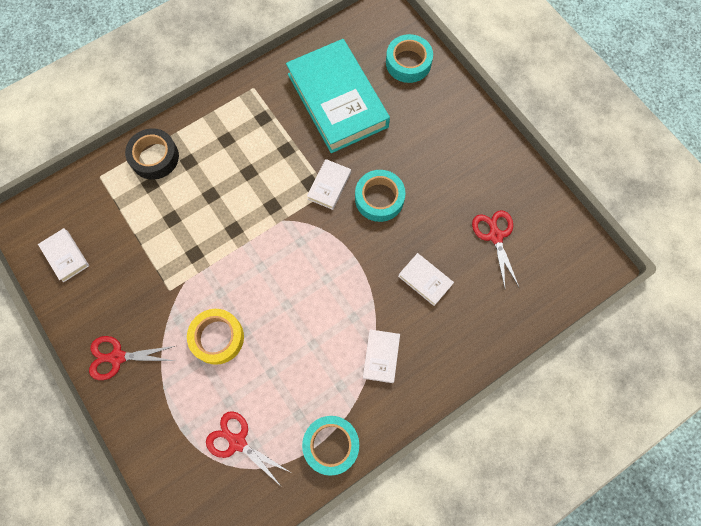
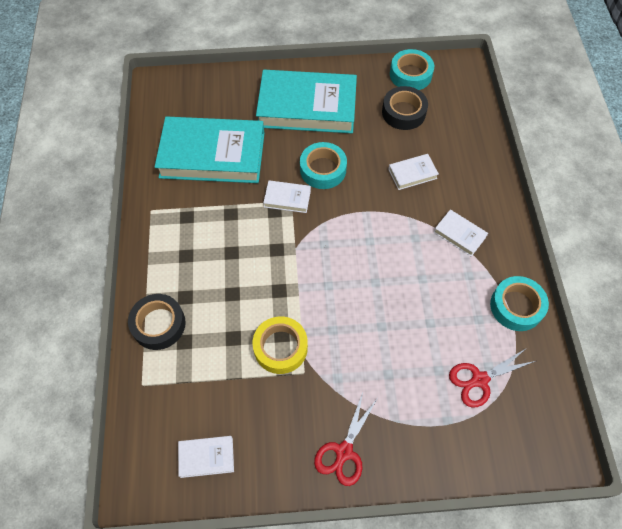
camera: 60 degrees left, 10 degrees down
(217, 338) = (374, 352): yellow tape -> yellow tape (280, 347)
(329, 186) = (287, 198): white book -> white book turned 45 degrees counterclockwise
(408, 63) = (216, 92): turquoise tape -> turquoise tape (410, 75)
(442, 147) = (307, 107): none -> turquoise book
(495, 236) = (403, 112): red scissors -> black tape

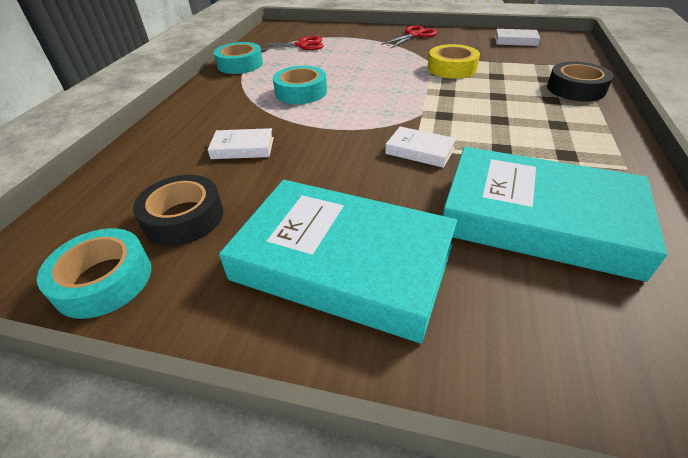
camera: 160 degrees left, 20 degrees down
(323, 169) = (358, 170): turquoise tape -> turquoise tape (301, 92)
(459, 234) = (242, 100): white book -> none

